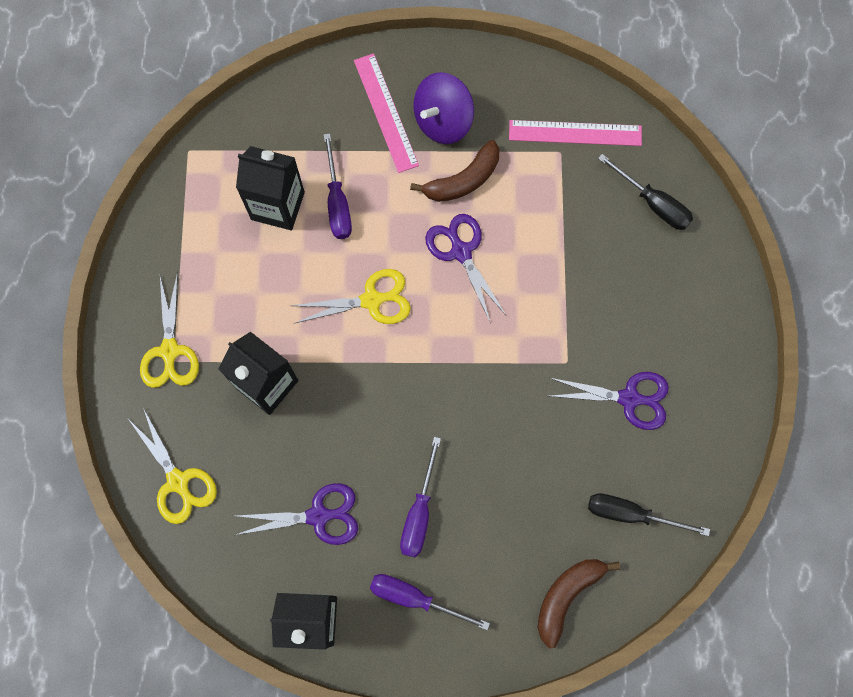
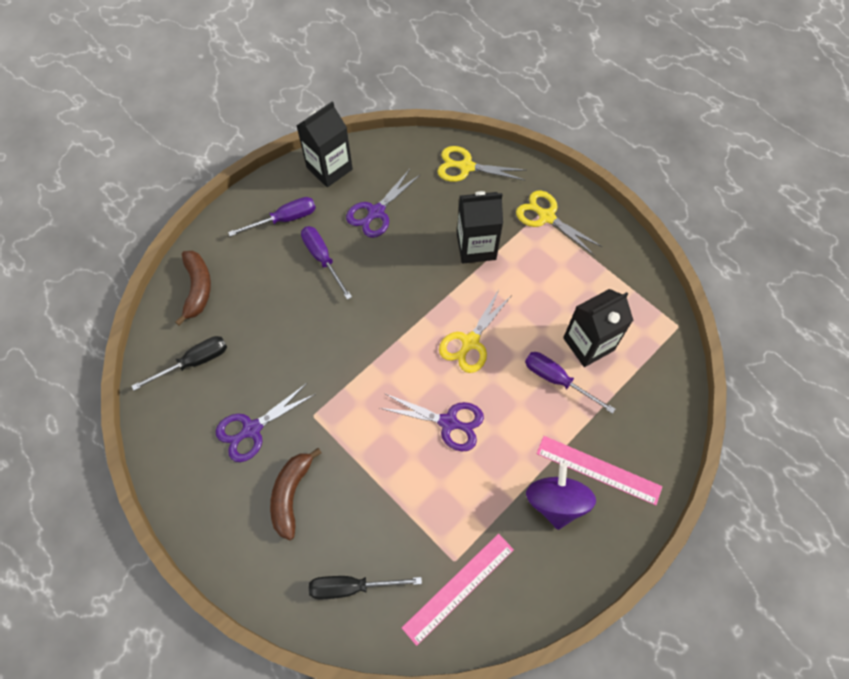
camera: 135 degrees right, 10 degrees down
(463, 180) = (497, 472): brown banana -> brown banana (291, 494)

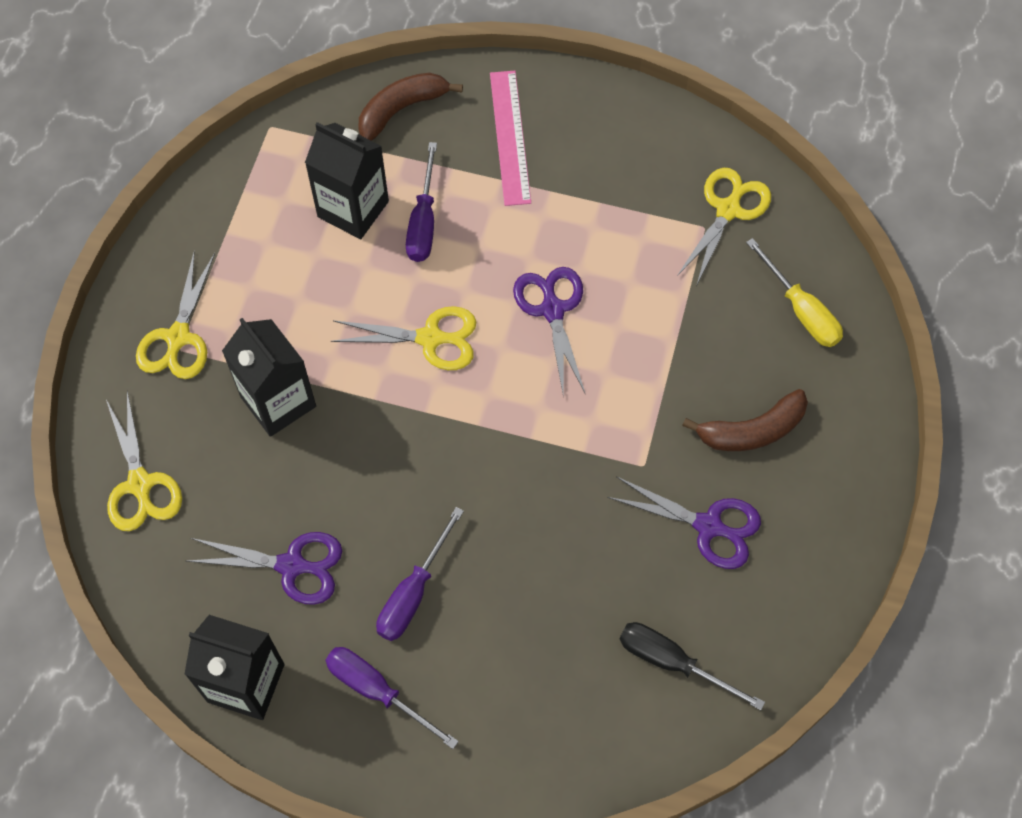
camera: 120 degrees left, 0 degrees up
(198, 288) = (564, 738): brown banana -> brown banana (401, 109)
(351, 586) = (801, 310): black screwdriver -> yellow screwdriver
(458, 588) = (728, 210): pink ruler -> yellow scissors
(556, 502) = (574, 161): purple spinning top -> none

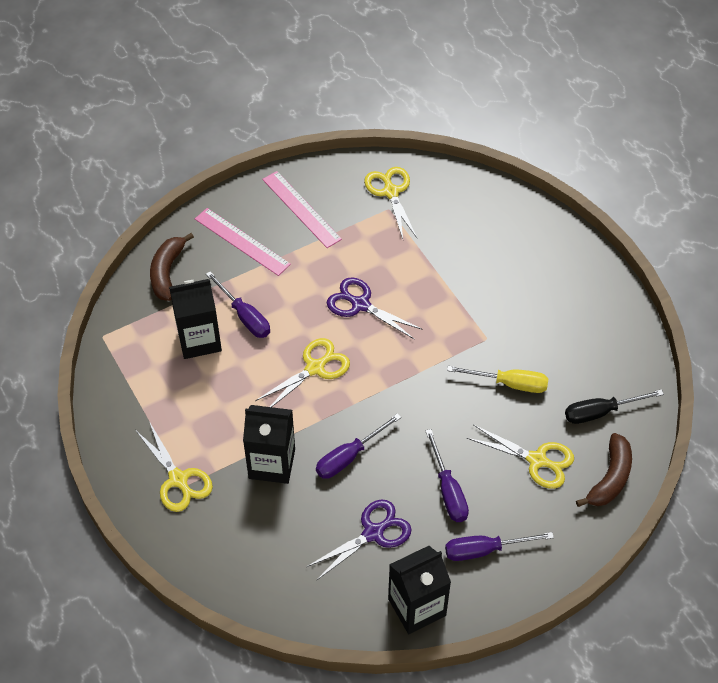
camera: 45 degrees left, 10 degrees down
(140, 484) = (245, 567): yellow scissors -> yellow scissors (537, 460)
(358, 463) = (349, 456): none -> purple screwdriver
(610, 151) = (301, 209): none -> pink ruler
(708, 526) = (547, 339): purple scissors -> none
(752, 431) = (517, 281): brown banana -> brown banana (610, 478)
(801, 310) = (477, 210): yellow screwdriver -> yellow screwdriver (509, 384)

